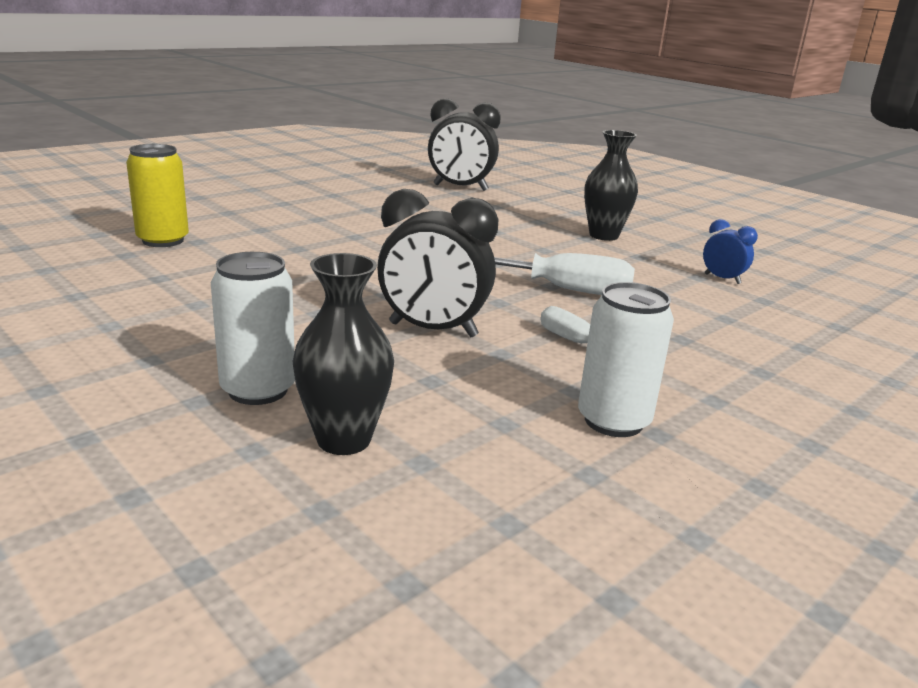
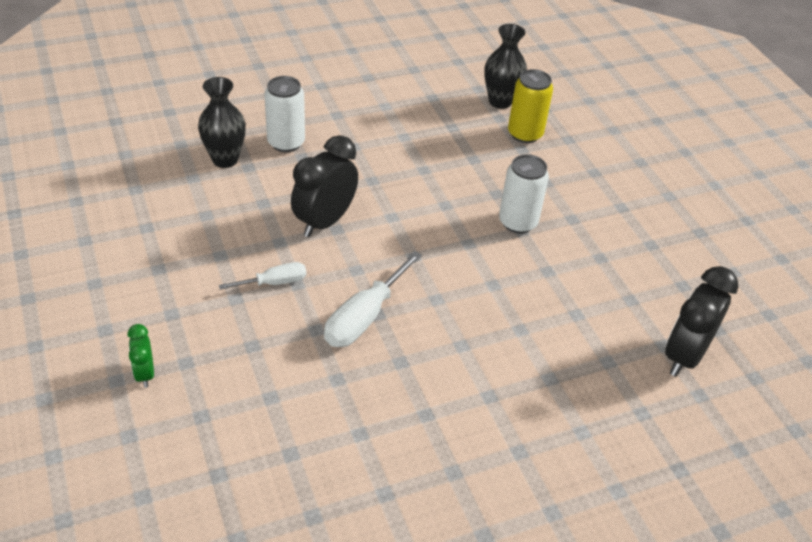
camera: 110 degrees right, 20 degrees up
(603, 235) = (492, 415): black vase -> black vase (500, 101)
(613, 421) = (180, 256): white can -> white can (518, 222)
(722, 279) = (347, 451): blue clock -> none
(817, 393) = (145, 374): none -> green clock

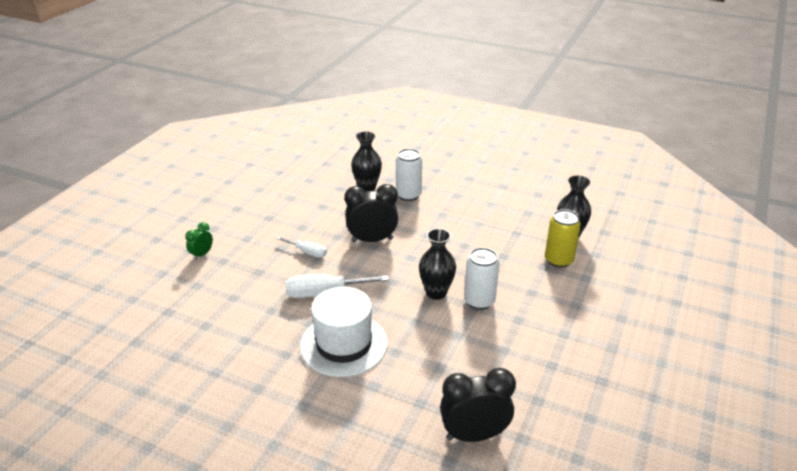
camera: 50 degrees right, 10 degrees down
(465, 358) = (344, 344): none -> white hat
(470, 240) = (436, 293): none -> black vase

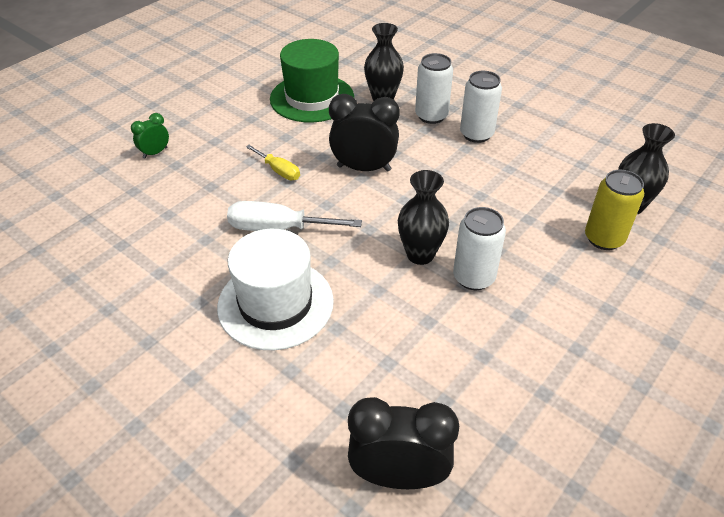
camera: 15 degrees right, 10 degrees up
(307, 252) = (279, 171): white screwdriver -> yellow screwdriver
(311, 195) = (312, 98): none -> green hat
(446, 203) = (476, 134): none -> white can

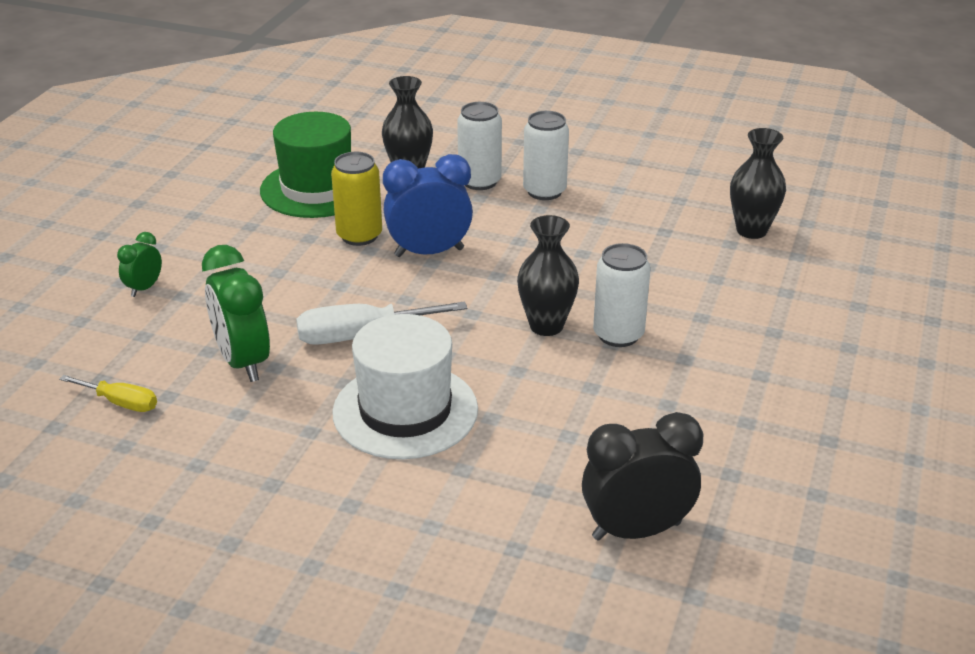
camera: 20 degrees left, 10 degrees down
(185, 230) = (243, 362): none -> green clock
(279, 171) = (323, 276): yellow screwdriver -> yellow screwdriver (121, 403)
(364, 168) = (429, 252): black clock -> blue clock
(604, 238) = (738, 268): yellow can -> yellow can (359, 236)

